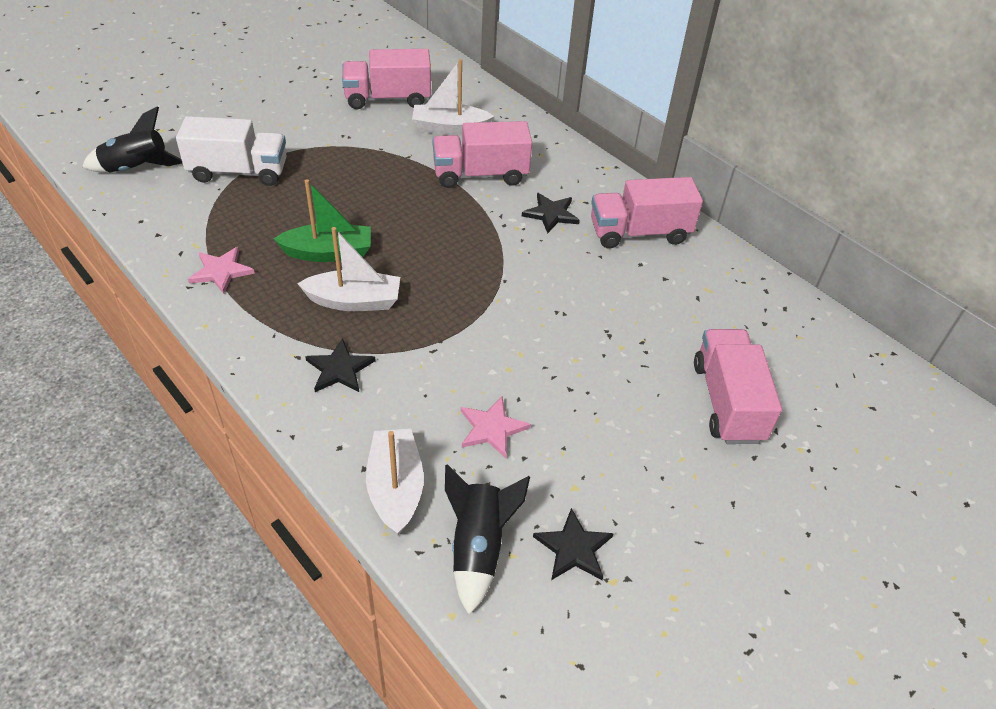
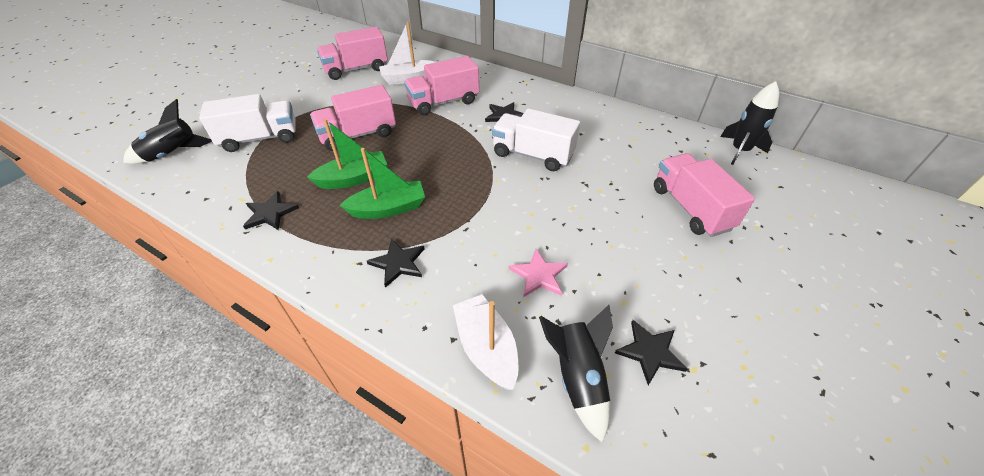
camera: 15 degrees left, 0 degrees up
(221, 271) = (270, 213): pink star -> black star
(354, 301) = (388, 208): white boat -> green boat
(561, 278) = (533, 155): none -> white truck
(639, 233) = (569, 114): pink truck -> pink truck (358, 135)
(848, 344) = (739, 151): none -> black rocket

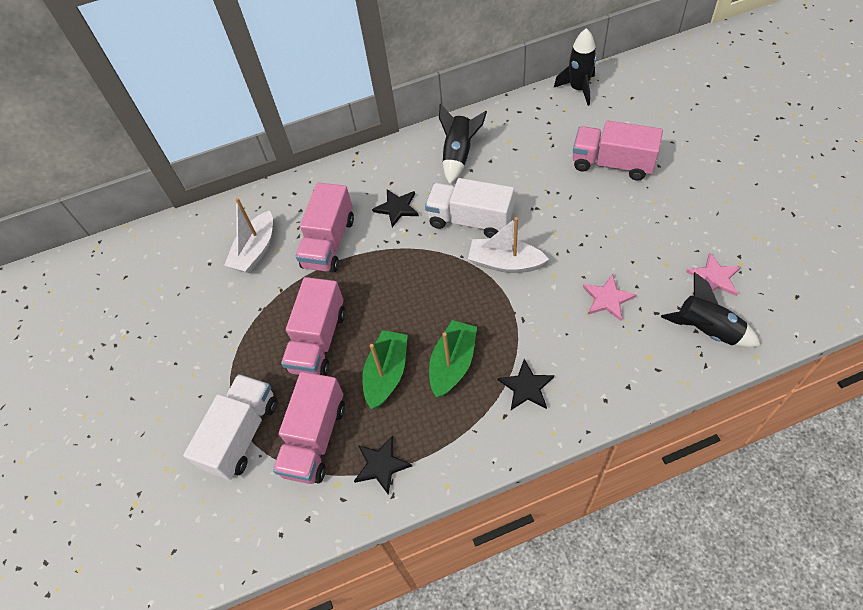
camera: 45 degrees left, 10 degrees up
(173, 154) = (193, 534): black rocket -> black rocket (459, 155)
(356, 69) = (187, 289): pink truck -> pink truck (315, 438)
(486, 348) = (650, 369): white boat -> white boat (505, 263)
(533, 155) = (470, 220): white truck -> white truck turned 45 degrees clockwise
(650, 352) = (714, 277): black star -> pink star

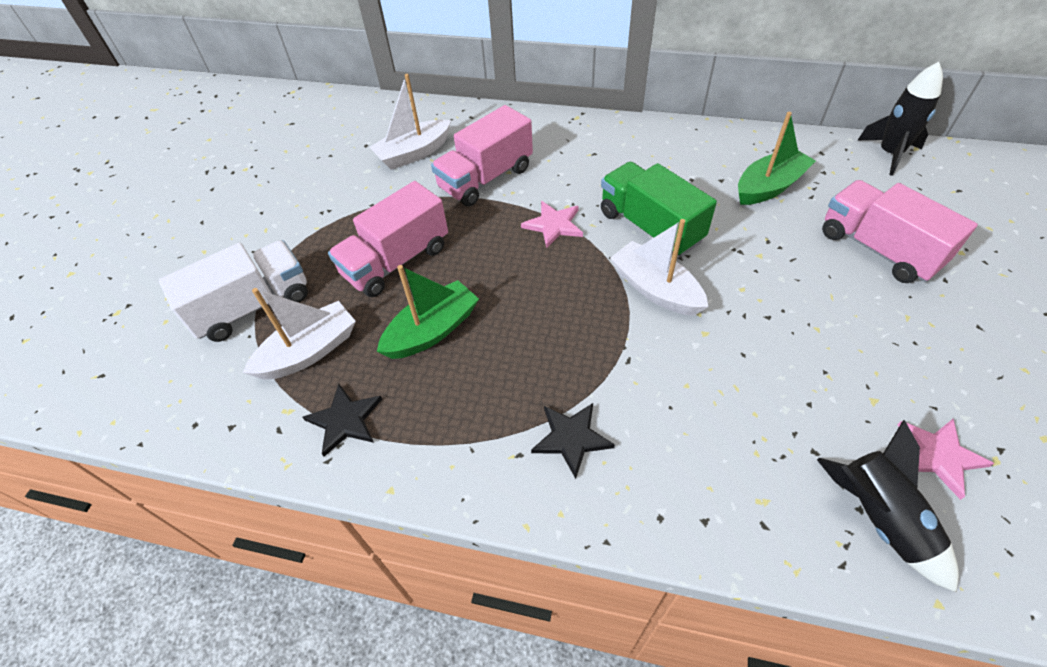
camera: 30 degrees right, 5 degrees down
(315, 438) = (309, 351): pink truck -> white boat
(397, 208) = (580, 179): black star -> none
(453, 364) = (509, 362): green boat -> green boat (769, 187)
(459, 155) = (689, 159): black rocket -> none
(470, 220) = (650, 227): white truck -> green truck
(607, 299) = (756, 396): pink star -> pink star (554, 225)

